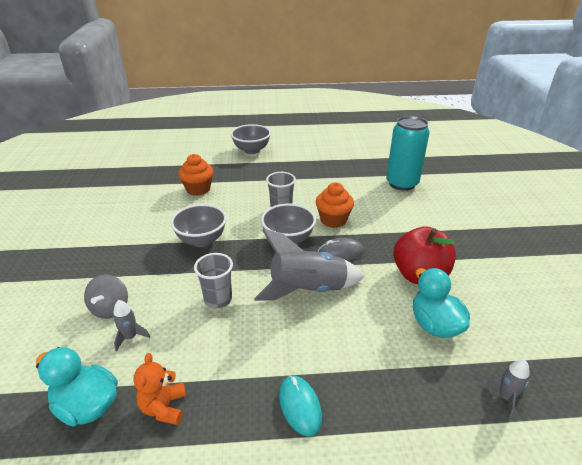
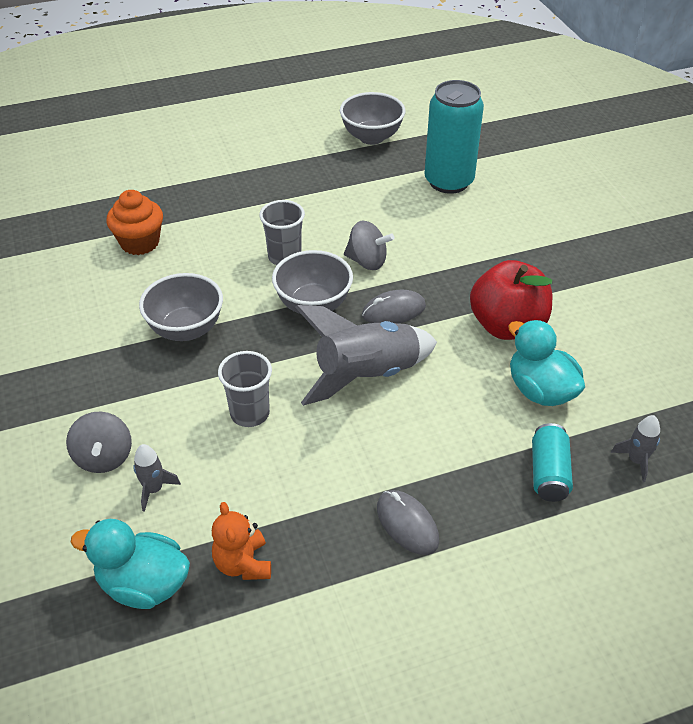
camera: 15 degrees left, 10 degrees up
(251, 150) = (195, 154): grey bowl -> grey bowl (371, 137)
(300, 406) = (407, 524): turquoise mouse -> grey mouse
(333, 220) = (367, 261): orange cupcake -> grey spinning top
(427, 390) = (549, 473): none -> turquoise can

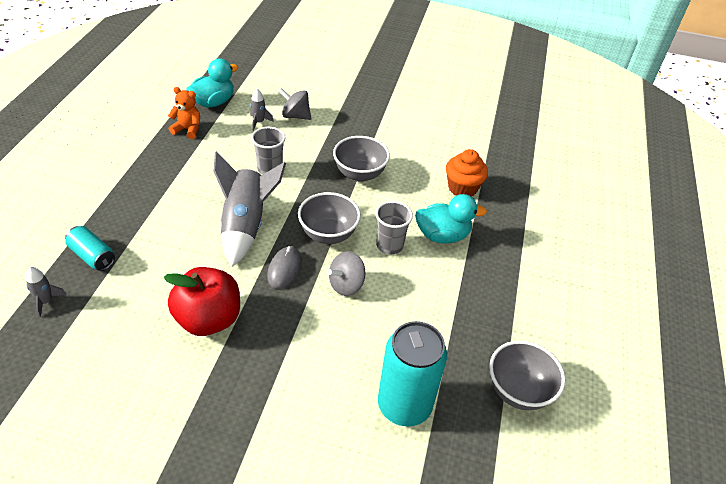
camera: 120 degrees right, 0 degrees up
(407, 524) = (139, 186): grey mouse -> none
(540, 390) = (143, 295): turquoise duck -> turquoise duck (442, 235)

